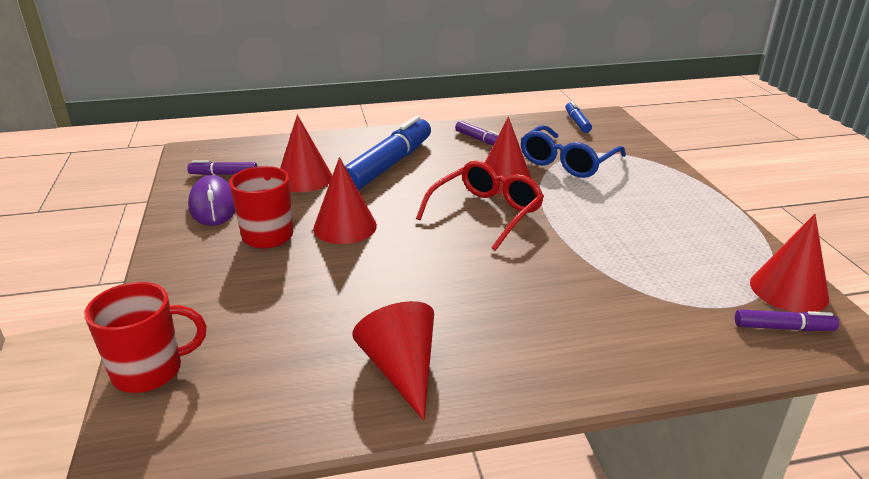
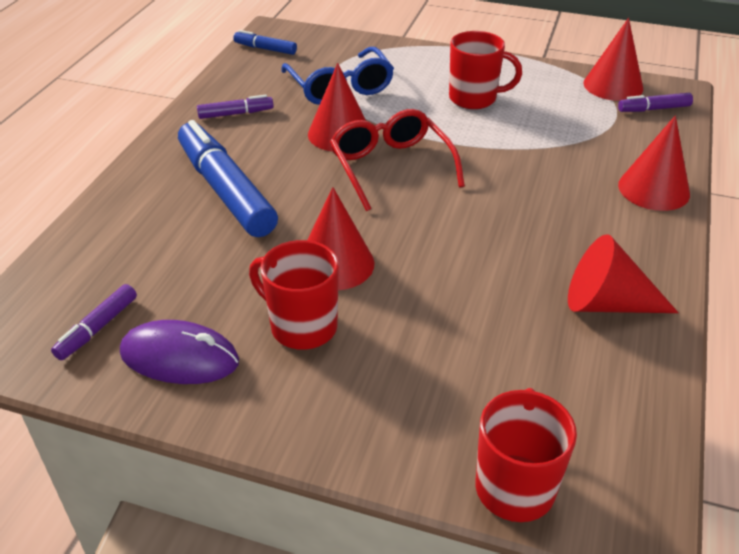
camera: 60 degrees left, 10 degrees up
(304, 178) = (189, 261): red cone -> red cone (653, 189)
(639, 220) = (474, 98): none -> red mug
(783, 328) = (653, 109): purple marker -> purple marker turned 135 degrees counterclockwise

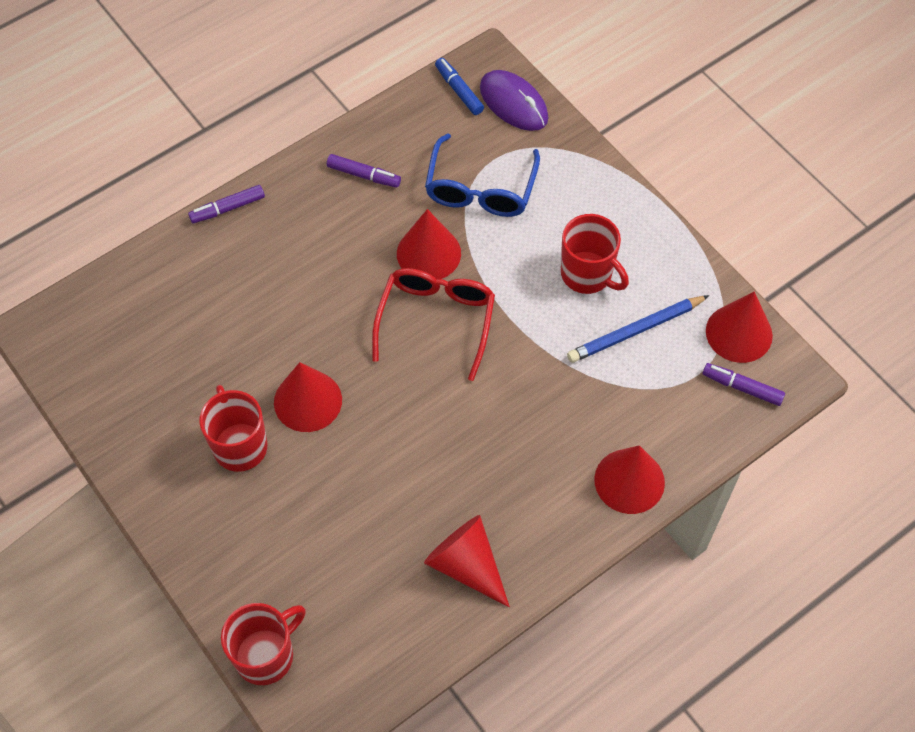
camera: 35 degrees right, 20 degrees up
(97, 328) = (111, 362): purple marker -> purple marker (227, 208)
(179, 357) = (145, 422): purple mouse -> purple mouse (513, 103)
(226, 190) = (288, 270): blue marker -> none
(545, 112) = (635, 331): none -> blue pencil

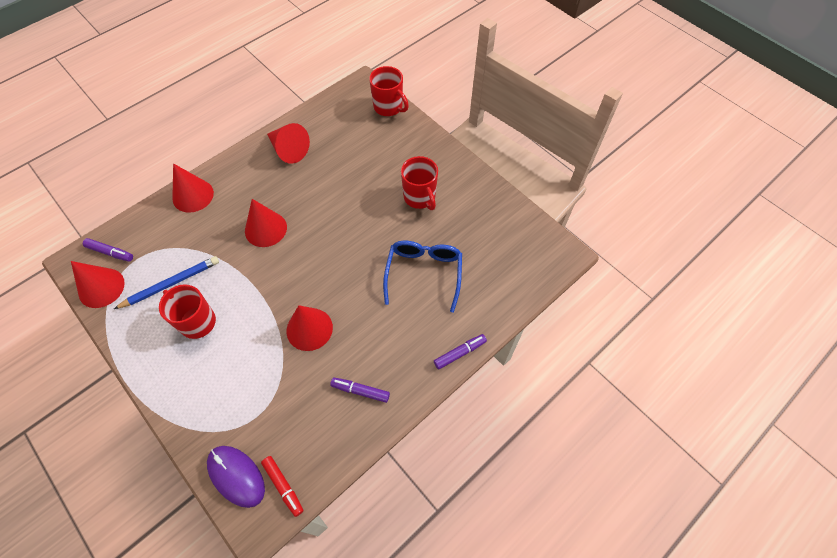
camera: 175 degrees right, 0 degrees up
(266, 655) = (389, 107): red mug -> red mug turned 90 degrees counterclockwise
(308, 401) = (383, 224): red cone -> red cone (265, 229)
(436, 322) = (304, 279): red glasses -> none
(459, 90) = (283, 486): blue marker -> red marker
(481, 188) = (269, 387): blue glasses -> blue glasses (423, 274)

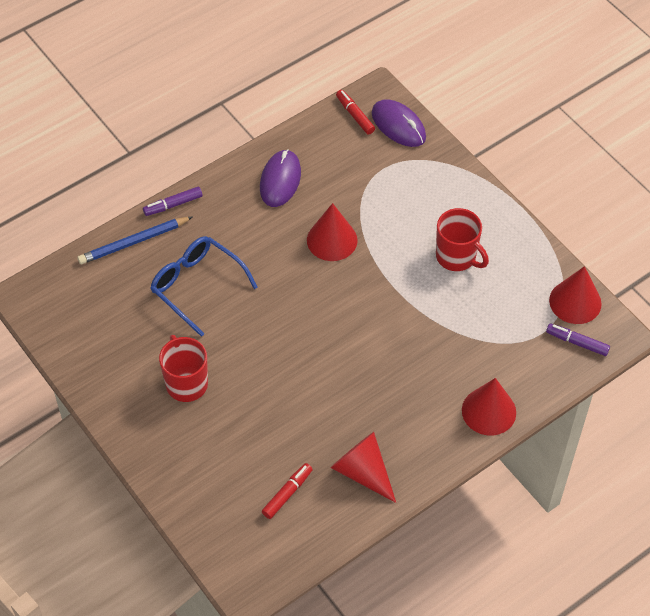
camera: 175 degrees left, 5 degrees down
(171, 283) = (494, 300): blue pencil -> blue pencil (133, 242)
(265, 229) = (387, 357): red cone -> none
(340, 134) = (287, 493): none -> red marker
(360, 391) = (280, 180): purple marker -> purple mouse
(389, 107) = (209, 536): red mug -> none
(423, 274) = (197, 286): blue glasses -> blue glasses turned 120 degrees clockwise

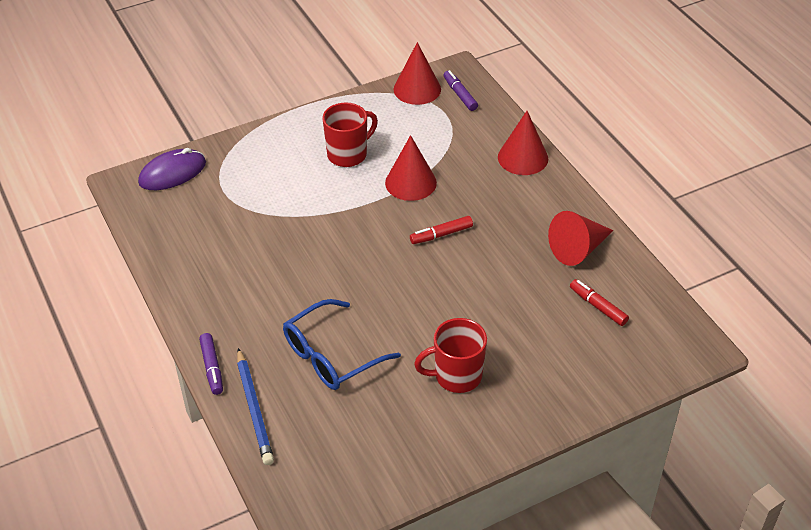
camera: 80 degrees left, 10 degrees down
(280, 180) = (210, 271): purple mouse -> none
(332, 240) = (302, 239): red cone -> red cone (410, 182)
(355, 115) = (145, 203): red marker -> red marker (441, 234)
(577, 342) = (460, 94): purple marker -> purple marker turned 120 degrees clockwise

